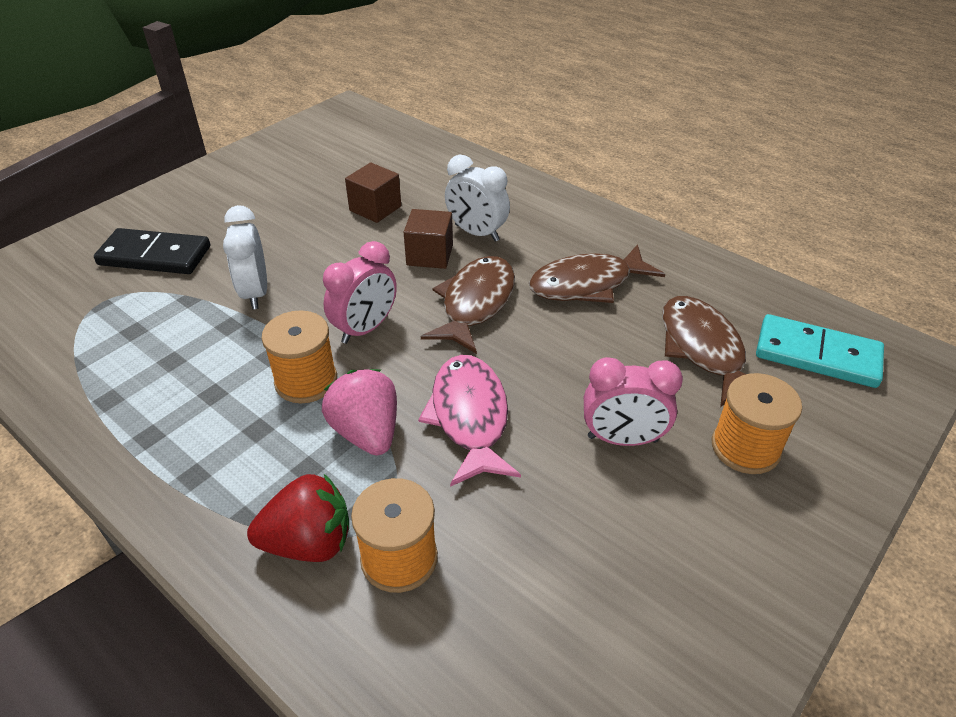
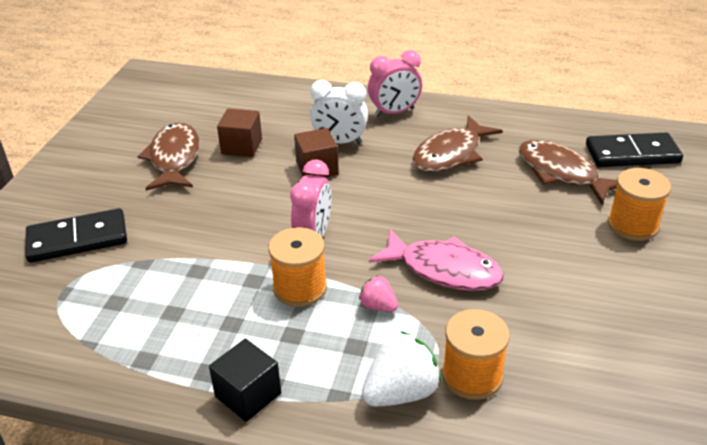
camera: 25 degrees left, 5 degrees down
(164, 477) = (248, 395): none -> black cube
(255, 293) = (197, 239): white clock -> none
(309, 542) = (400, 392): red strawberry -> white strawberry
(367, 432) = (378, 306): pink strawberry -> pink strawberry, size x0.56
(470, 417) = (443, 270): pink fish -> pink fish turned 150 degrees clockwise
(475, 304) = (382, 192): brown fish -> brown fish (174, 159)
(622, 439) = (555, 247): pink clock -> pink clock (394, 112)
(817, 355) = (632, 154): turquoise domino -> black domino

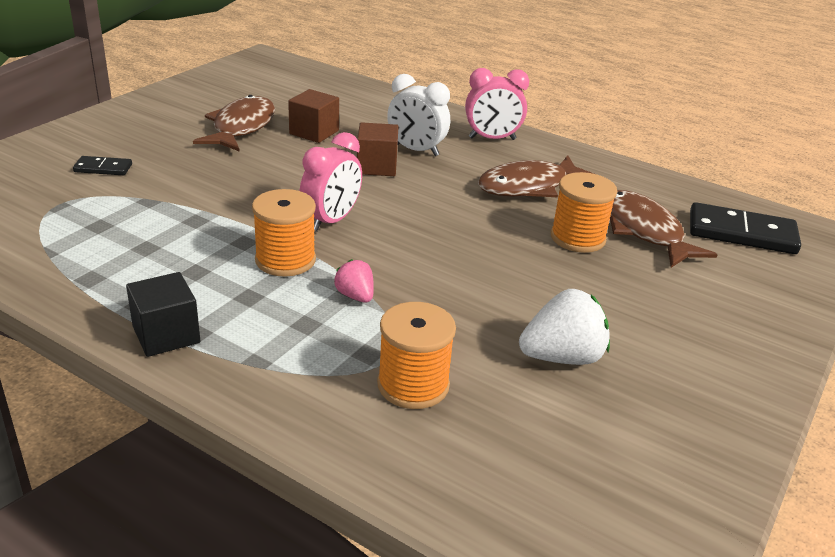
camera: 15 degrees right, 5 degrees down
(77, 239) = (103, 168): black domino -> black domino, size x0.51
(400, 392) = (324, 377): white strawberry -> white strawberry (562, 357)
(443, 270) = (449, 283): pink fish -> none
(632, 225) = (698, 297): orange spool -> orange spool (577, 238)

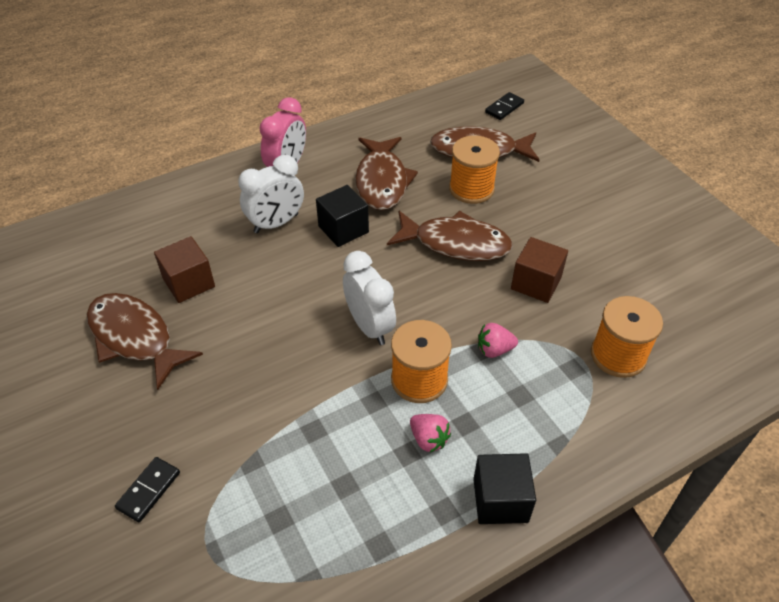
camera: 60 degrees left, 15 degrees up
(217, 279) = (428, 439): none -> pink strawberry
(331, 221) = (370, 326): pink clock -> white clock
(376, 166) = (290, 261): brown cube -> brown cube (536, 283)
(441, 182) = (343, 229): none -> black cube
(484, 244) = (455, 243): none -> brown fish
(562, 357) = (612, 263): white strawberry -> none
(741, 233) = (504, 108): black domino -> black domino, size x0.51

